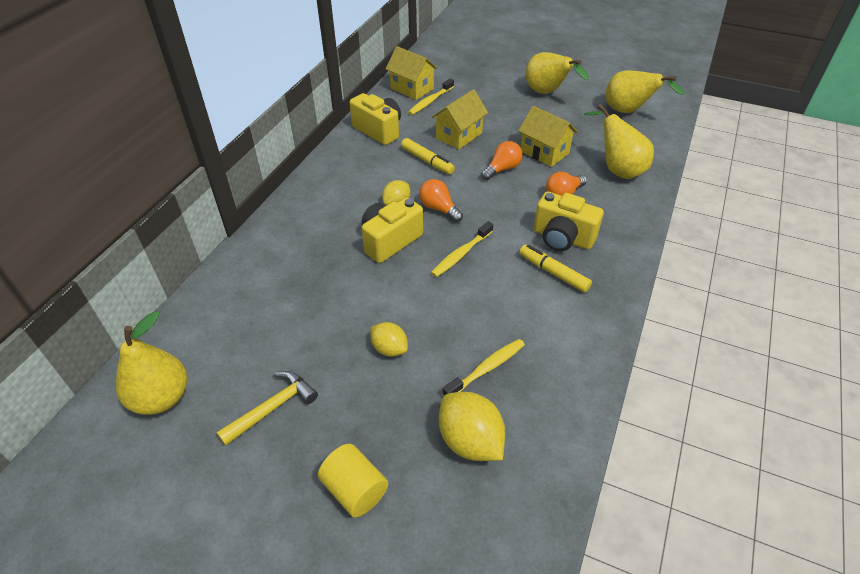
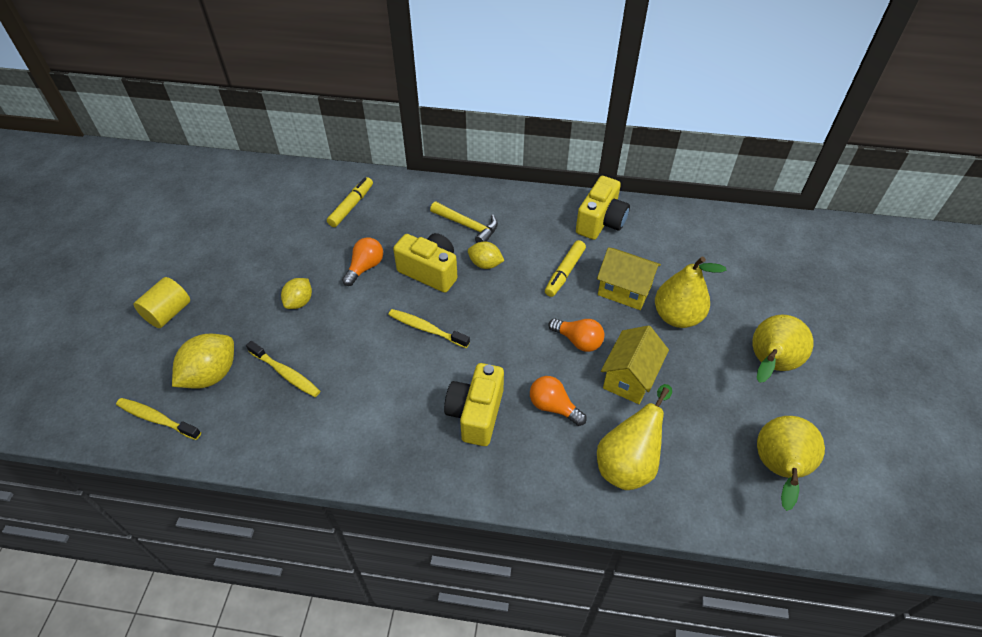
camera: 75 degrees right, 5 degrees up
(161, 398) = (240, 190): yellow pear -> yellow pear (677, 316)
(272, 408) = (235, 248): yellow hammer -> yellow hammer (467, 226)
(412, 89) = (698, 230): yellow house -> none
(430, 101) = (680, 251): yellow toothbrush -> yellow toothbrush (157, 419)
(439, 209) = (489, 298): orange light bulb -> orange light bulb (365, 267)
(553, 273) = (419, 411): yellow marker -> yellow marker (351, 206)

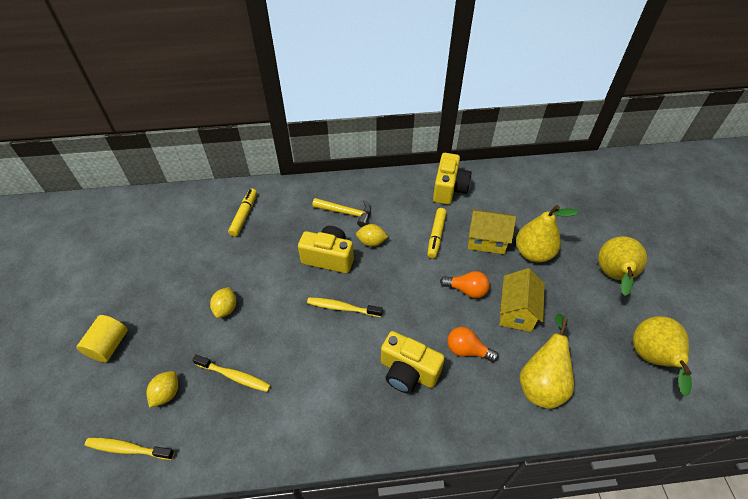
camera: 15 degrees left, 0 degrees up
(211, 374) = (167, 393): yellow lemon -> yellow lemon, size x0.61
(365, 267) = (273, 266): orange light bulb -> none
(476, 414) = (408, 372): yellow camera -> yellow camera turned 60 degrees counterclockwise

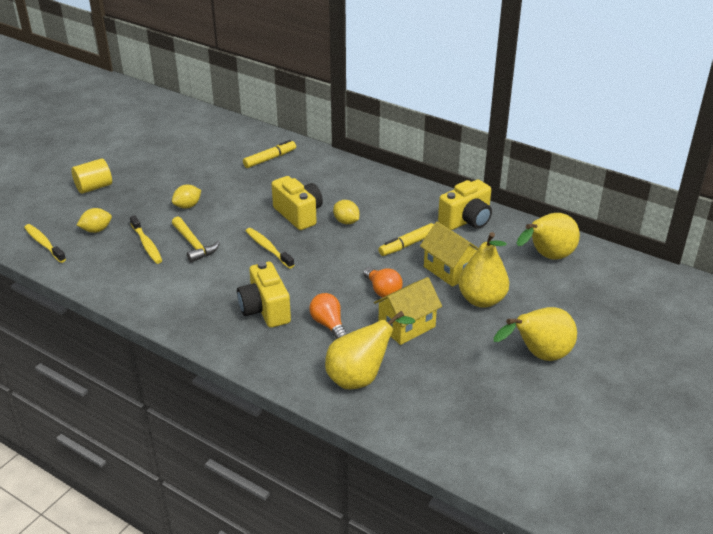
camera: 40 degrees right, 15 degrees down
(346, 213) = (351, 194): yellow hammer -> yellow hammer (194, 244)
(651, 359) = (486, 424): yellow pear -> yellow pear (547, 257)

